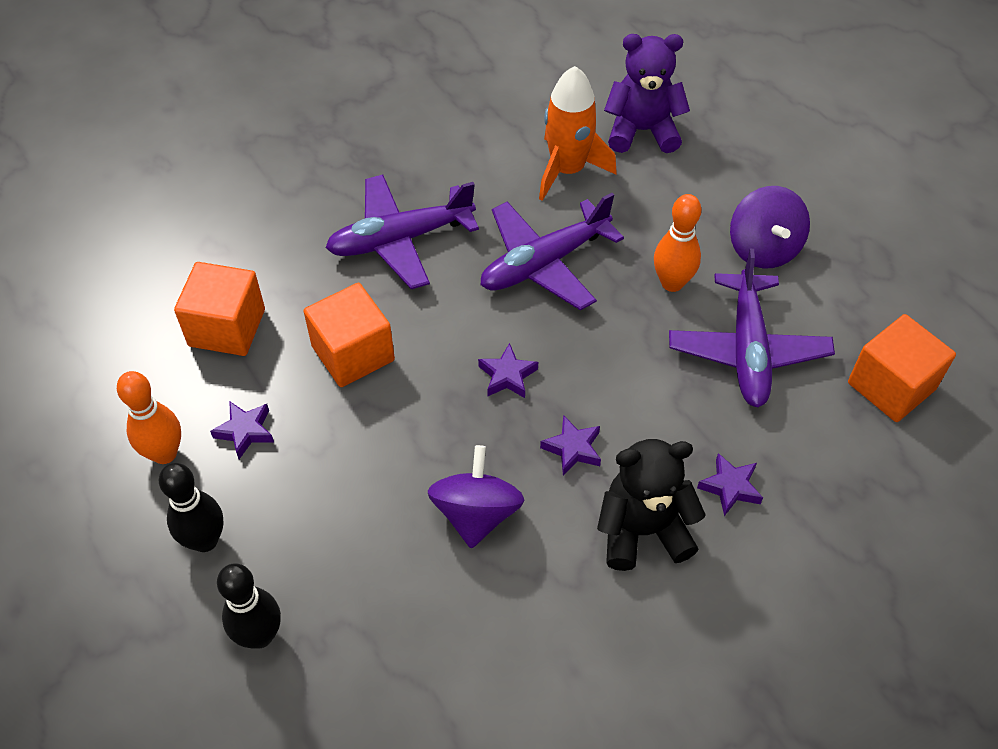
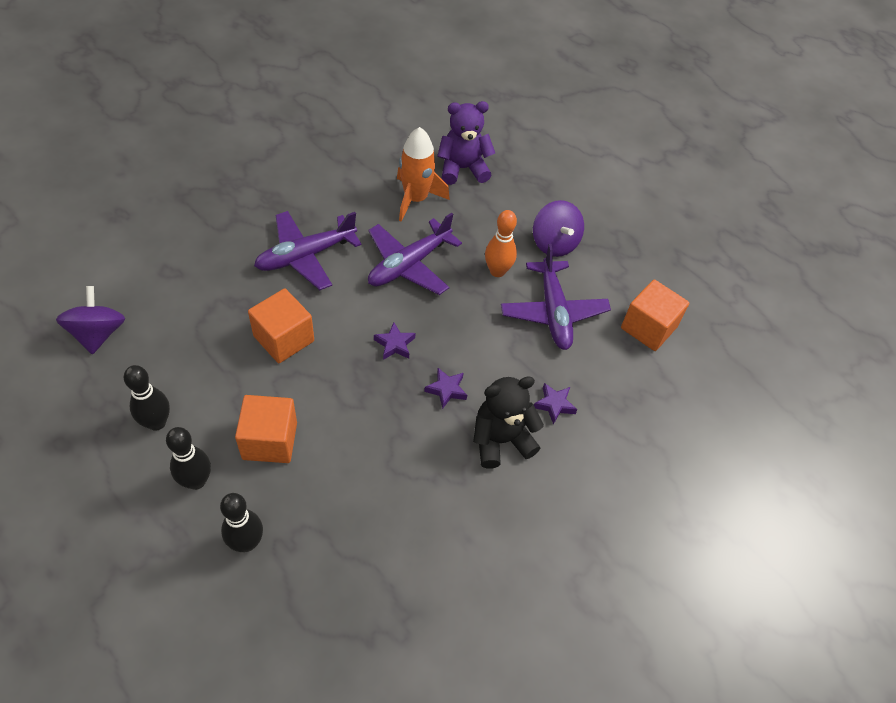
camera: 15 degrees left, 0 degrees up
(164, 453) = (156, 422): orange bowling pin -> black bowling pin
(227, 327) = (189, 328): orange cube -> orange cube (270, 440)
(245, 431) = (214, 401): purple star -> none
(476, 514) = (387, 441): purple spinning top -> purple spinning top (98, 333)

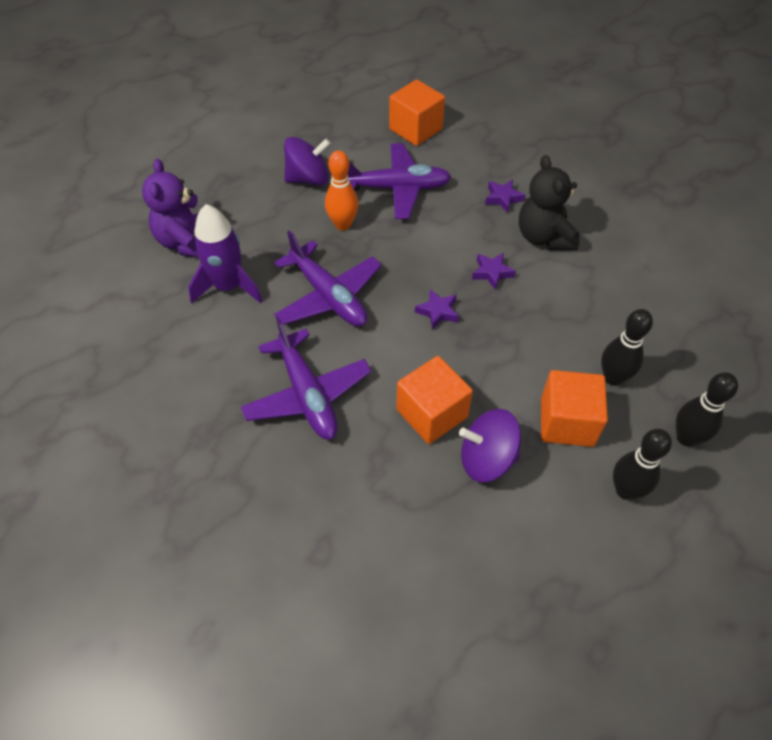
camera: 80 degrees left, 0 degrees up
(98, 333) = (426, 632): purple spinning top -> purple spinning top (487, 459)
(156, 422) = (556, 540): black bowling pin -> black bowling pin (613, 378)
(415, 199) = (228, 286): orange rocket -> purple rocket

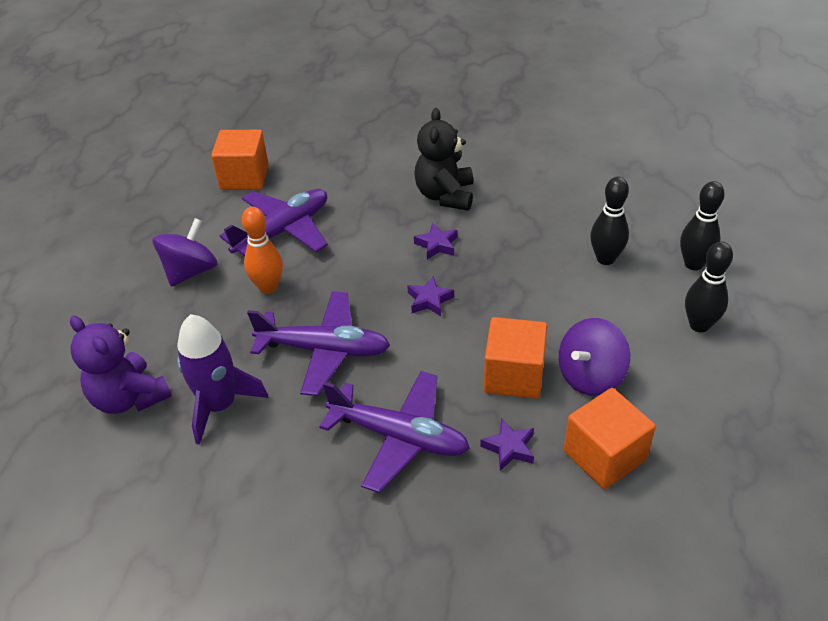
camera: 40 degrees left, 10 degrees down
(503, 198) = (381, 187): purple star -> purple star (509, 448)
(544, 237) = (445, 195): black teddy bear -> black teddy bear turned 60 degrees clockwise
(567, 422) = (611, 310): orange cube -> orange cube (604, 455)

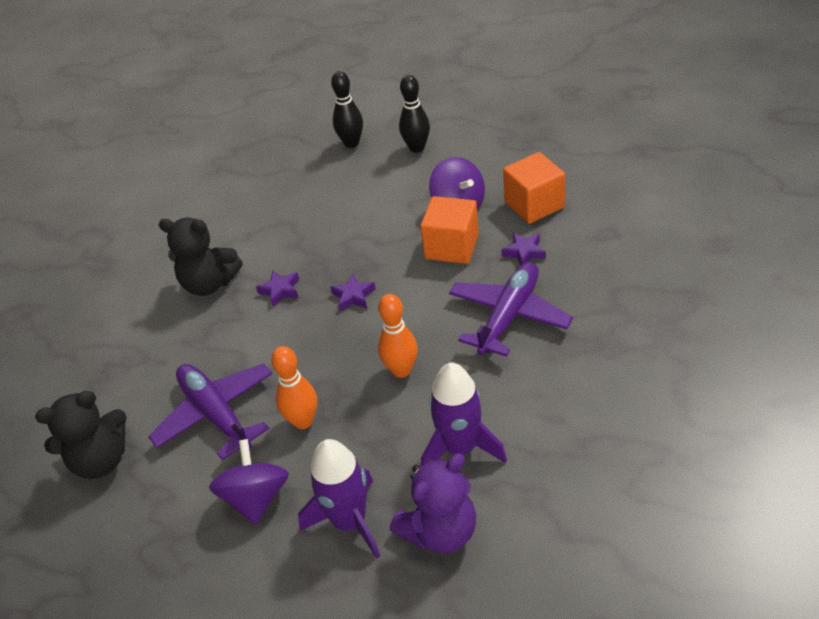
camera: 80 degrees left, 0 degrees up
(154, 334) = (349, 521): none -> purple rocket
(191, 271) = (256, 498): purple spinning top -> purple spinning top turned 45 degrees clockwise
(244, 177) = (101, 460): orange cube -> black teddy bear
(324, 350) = (401, 370): purple plane -> orange bowling pin
(605, 259) = (332, 187): black bowling pin -> none

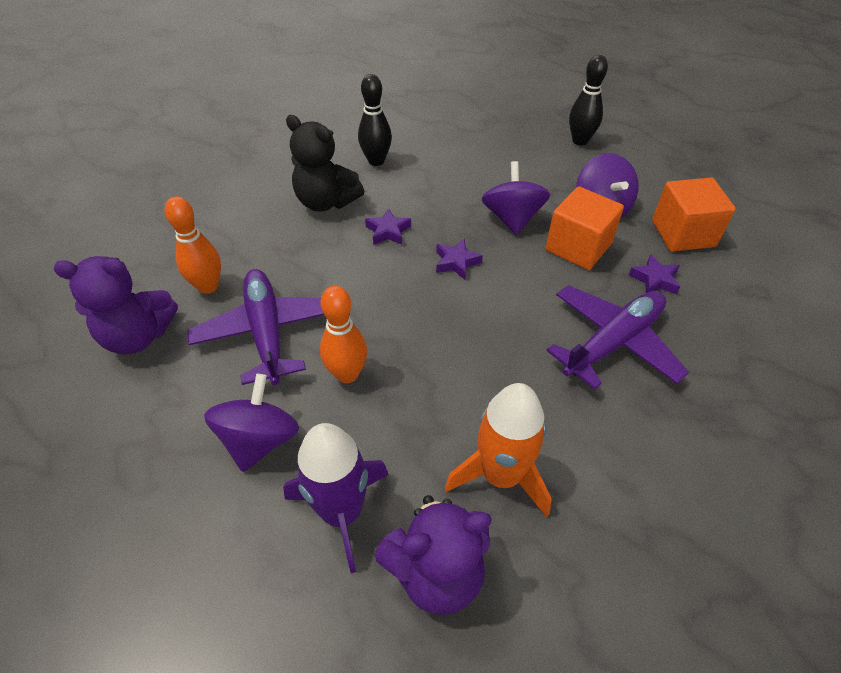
camera: 15 degrees right, 5 degrees up
(101, 460) = (138, 336): black teddy bear -> purple teddy bear
(351, 143) = (518, 117): black bowling pin -> black bowling pin (376, 161)
(385, 241) = (512, 218): none -> purple spinning top
(401, 370) = (472, 358): orange bowling pin -> orange bowling pin (208, 286)
(460, 448) = (501, 475): purple rocket -> orange rocket

